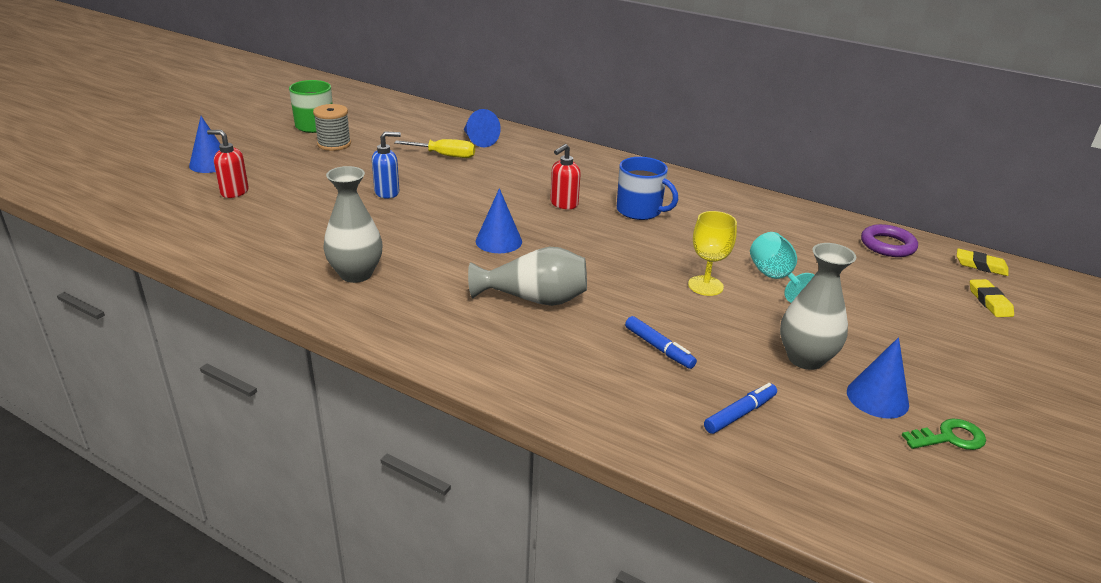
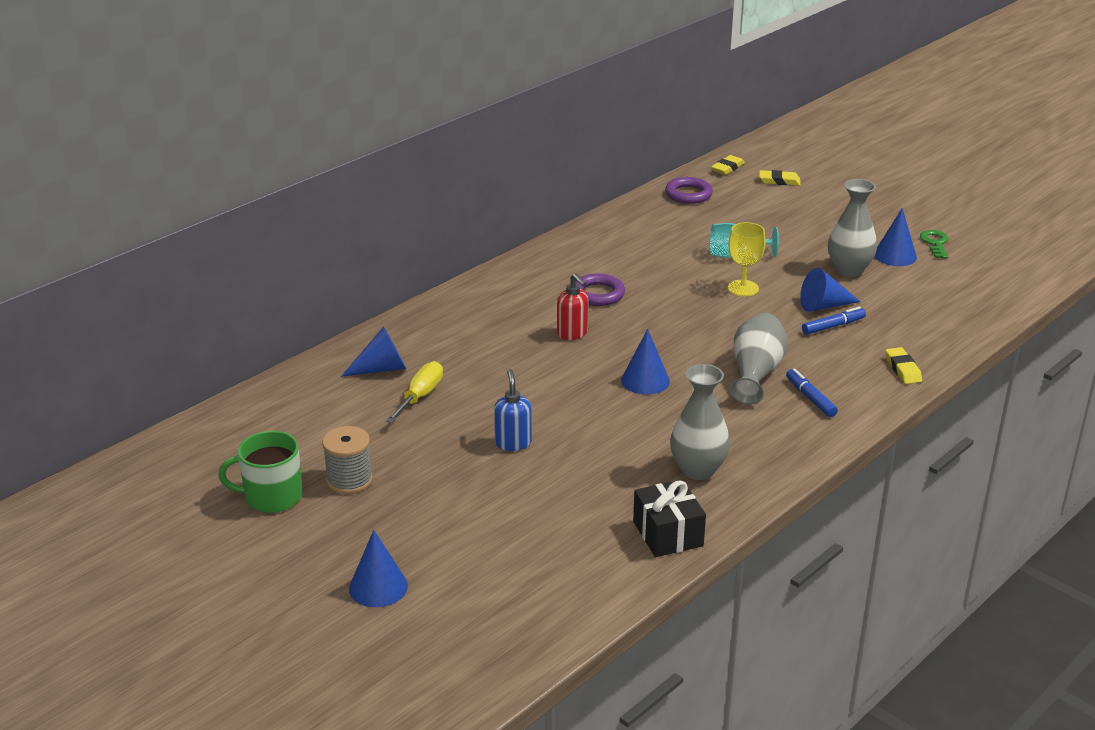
camera: 75 degrees left, 0 degrees up
(234, 192) = (477, 560): red soap dispenser -> none
(258, 264) = (668, 534): none -> black gift
(584, 403) = (902, 369): none -> yellow eraser
(640, 211) = (598, 294): blue mug -> purple ring
(702, 340) = (824, 306): none -> blue cone
(739, 414) = (913, 310): blue marker -> blue marker (810, 398)

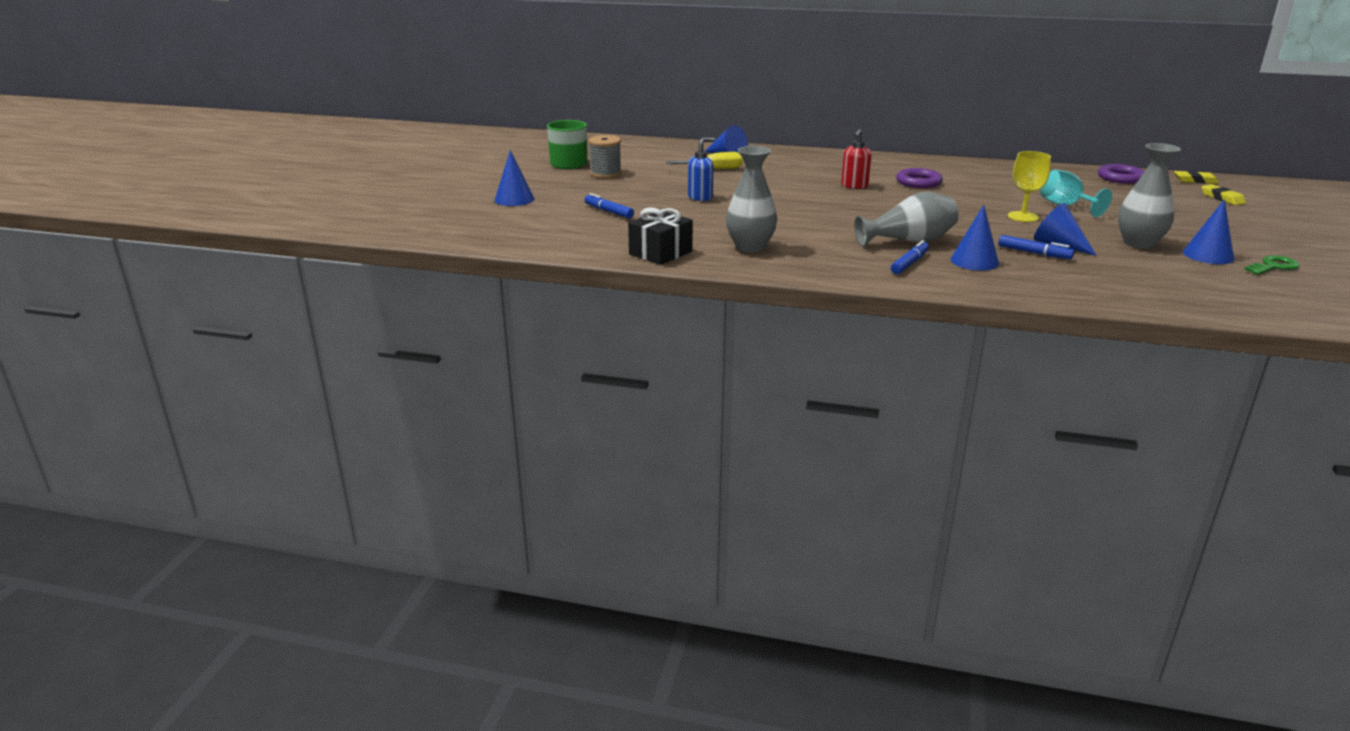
camera: 60 degrees right, 5 degrees down
(500, 525) = (609, 212): none -> blue marker
(645, 380) = (835, 214): blue cone -> blue cone (974, 261)
(902, 369) = (1021, 287): yellow eraser -> none

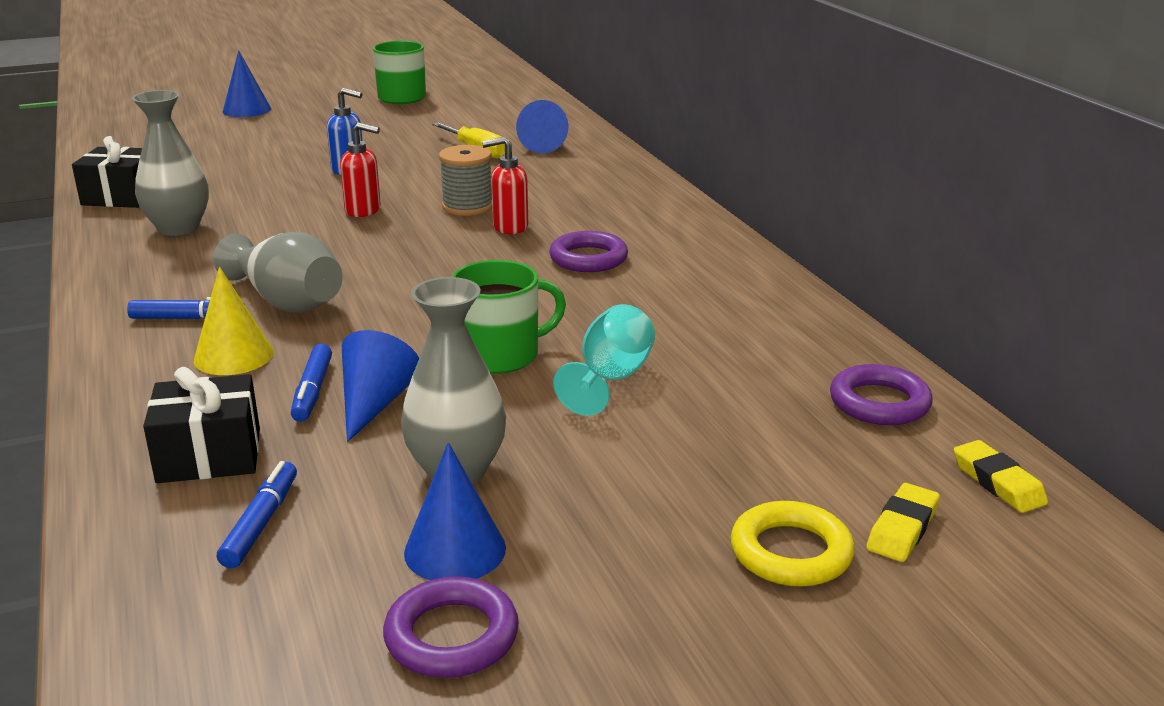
camera: 55 degrees right, 0 degrees up
(605, 174) = (387, 117): grey spool -> grey spool (467, 206)
(609, 212) = (246, 148): blue marker -> blue marker (260, 523)
(783, 206) = (363, 211): none -> red soap dispenser
(974, 261) = (233, 356): blue cone -> yellow cone
(1023, 217) = (500, 355): yellow goblet -> green mug
(1092, 281) = (209, 455): none -> black gift
(1232, 214) = (791, 552): none -> yellow ring
(1273, 266) = (451, 636): green key -> purple ring

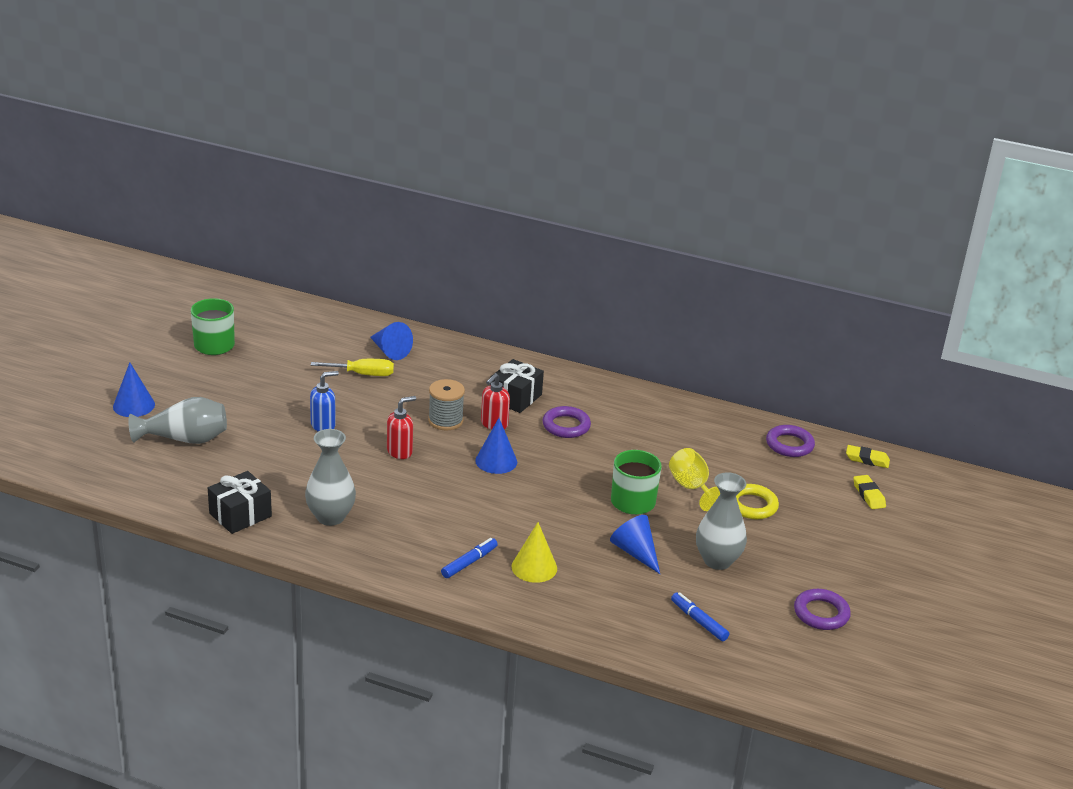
camera: 50 degrees left, 5 degrees up
(209, 455) = (626, 612): black gift -> black gift (515, 397)
(287, 301) = (491, 527): grey vase -> grey vase (185, 439)
(313, 391) = (601, 562): blue marker -> none
(455, 550) = (771, 588): blue cone -> blue cone (496, 461)
(610, 379) = (691, 488): turquoise goblet -> yellow goblet
(791, 552) = (855, 524): yellow ring -> yellow ring (752, 505)

